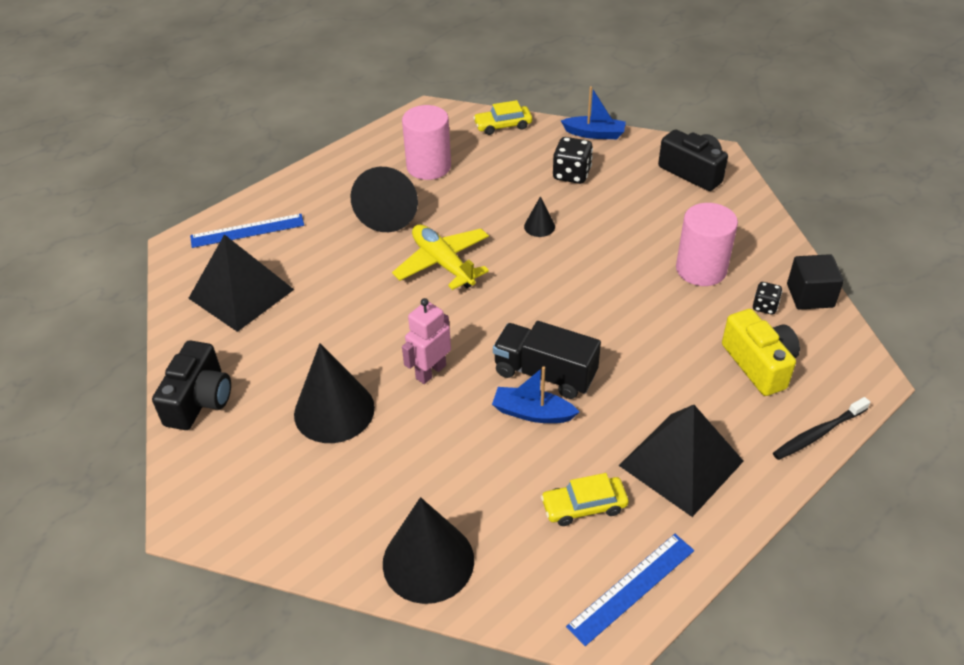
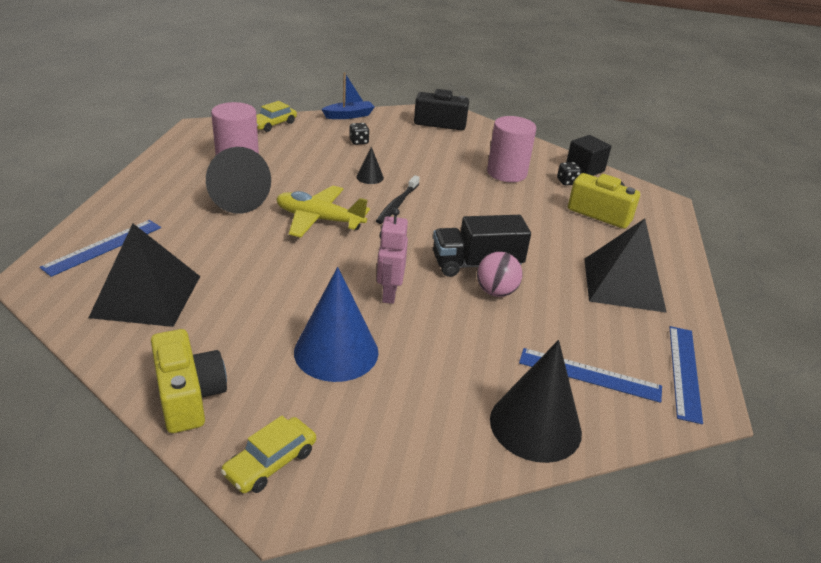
camera: 40 degrees left, 10 degrees down
(199, 400) = (189, 396): black camera -> yellow camera
(334, 410) = (336, 351): black cone -> blue cone
(530, 541) = (589, 375): none -> blue ruler
(532, 413) = (496, 292): blue boat -> pink ball
(571, 174) = (359, 142): black dice -> black dice, size x0.59
(584, 506) = (597, 335): yellow car -> yellow car (270, 462)
(818, 433) = (675, 238): black toothbrush -> black toothbrush (397, 204)

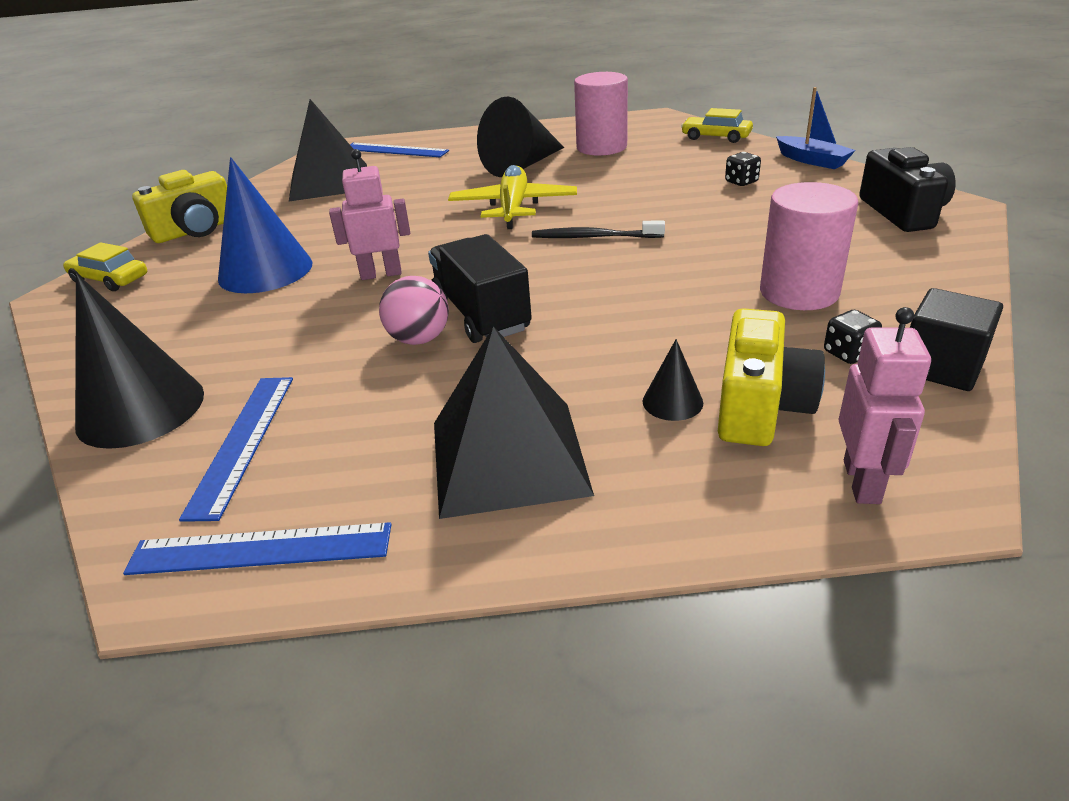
camera: 80 degrees right, 0 degrees up
(370, 177) = (648, 208): black cone -> black cone (672, 402)
(655, 210) = (862, 482): none -> pink robot

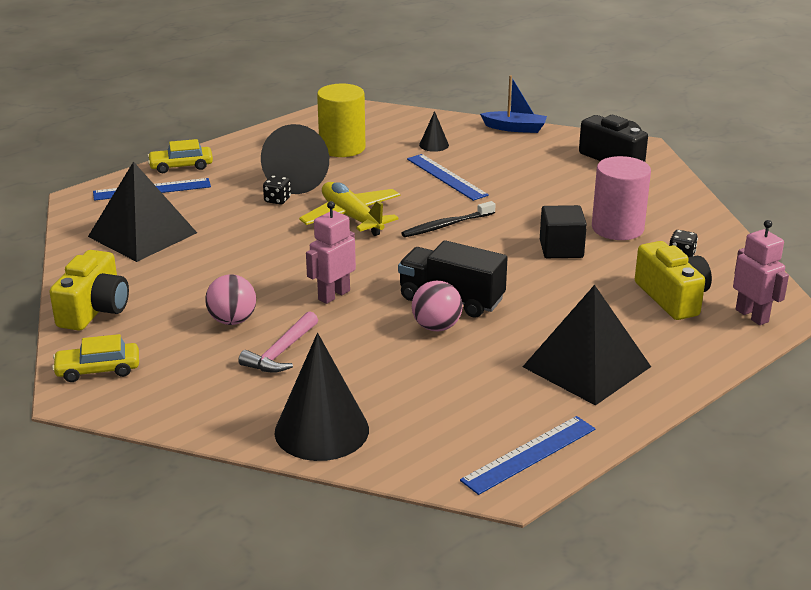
camera: 40 degrees left, 5 degrees down
(242, 442) = (427, 419): blue ruler -> blue ruler (446, 177)
(249, 313) = (281, 352): none -> pink hammer
(265, 270) = (232, 320): blue cone -> pink ball
(601, 147) = (342, 148): pink cylinder -> yellow cylinder
(672, 402) = (629, 310): black cone -> black cone (434, 145)
(716, 137) = (421, 120): yellow car -> yellow car (181, 166)
(741, 182) = (489, 157): black dice -> black dice (277, 200)
(941, 367) = (728, 250): black cube -> black cube (561, 249)

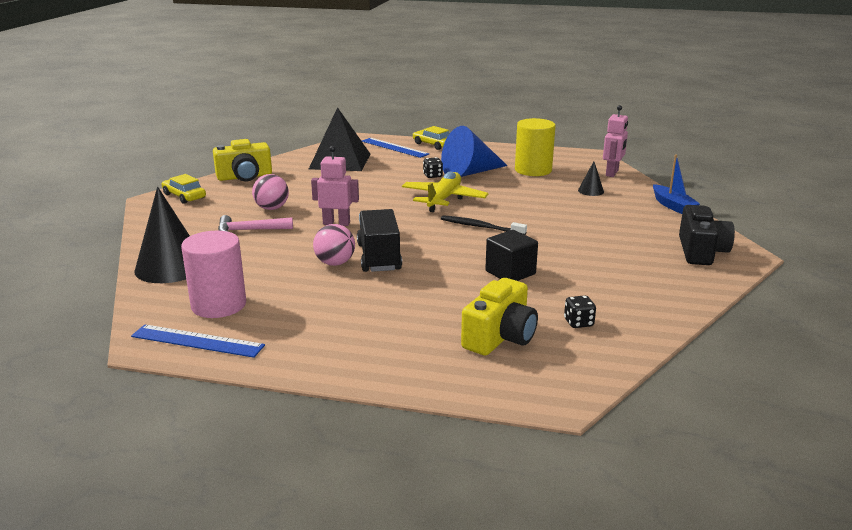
camera: 55 degrees right, 5 degrees down
(300, 179) = (470, 173): black cone -> blue cone
(446, 177) = (551, 207): blue ruler -> none
(587, 366) = (343, 330): black pyramid -> none
(617, 228) = (581, 284): pink cylinder -> pink cylinder (218, 305)
(752, 315) = (523, 383): pink robot -> pink robot (612, 173)

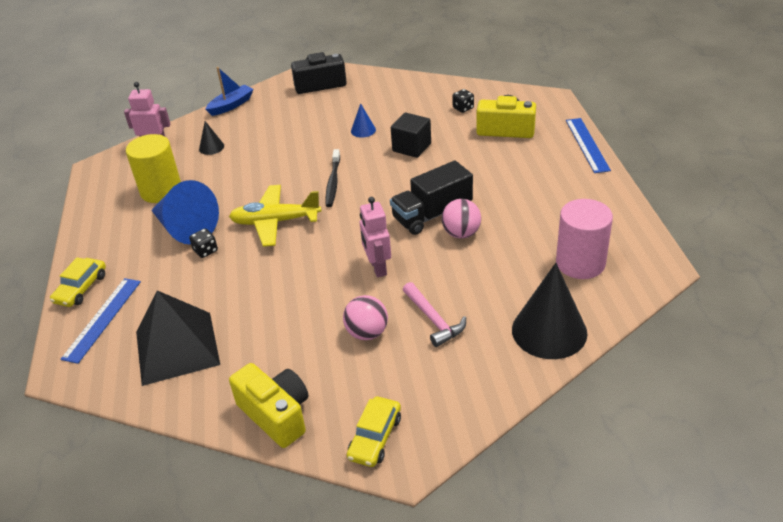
camera: 110 degrees left, 15 degrees up
(197, 341) = (633, 246): blue ruler -> blue ruler (587, 145)
(569, 255) = (363, 130): none -> blue cone

